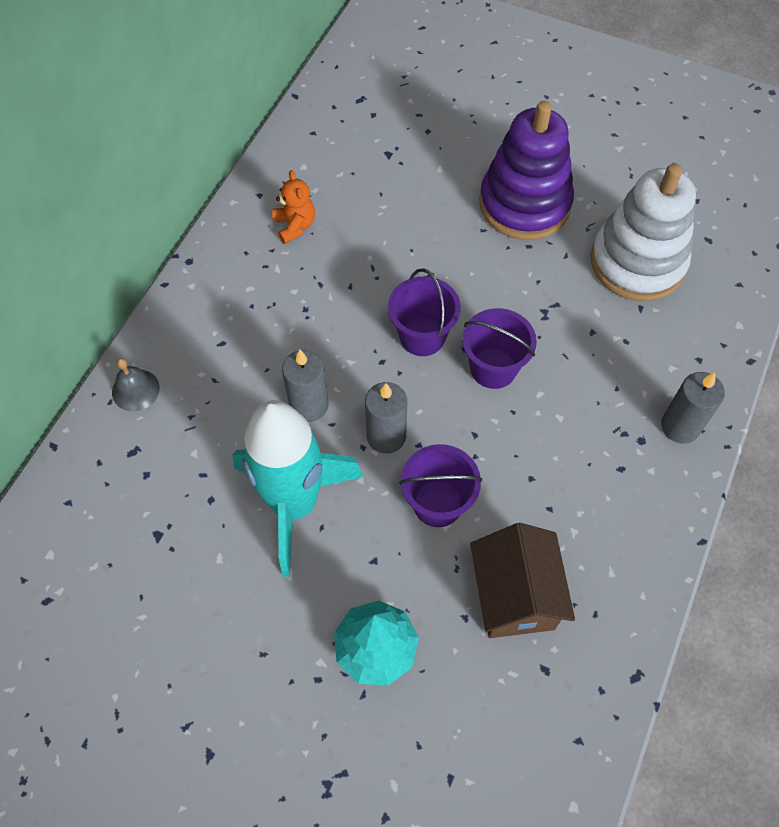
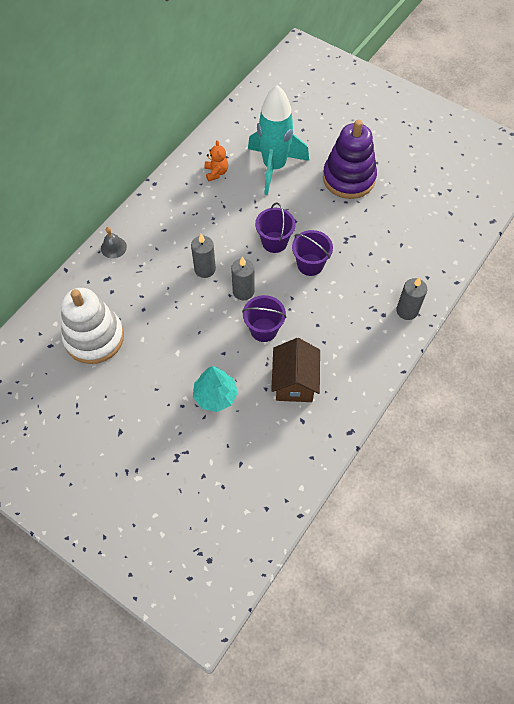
camera: 10 degrees right, 0 degrees up
(294, 504) = (187, 318): turquoise rocket -> turquoise rocket (274, 167)
(637, 262) = (405, 219): white stacking toy -> white stacking toy (94, 338)

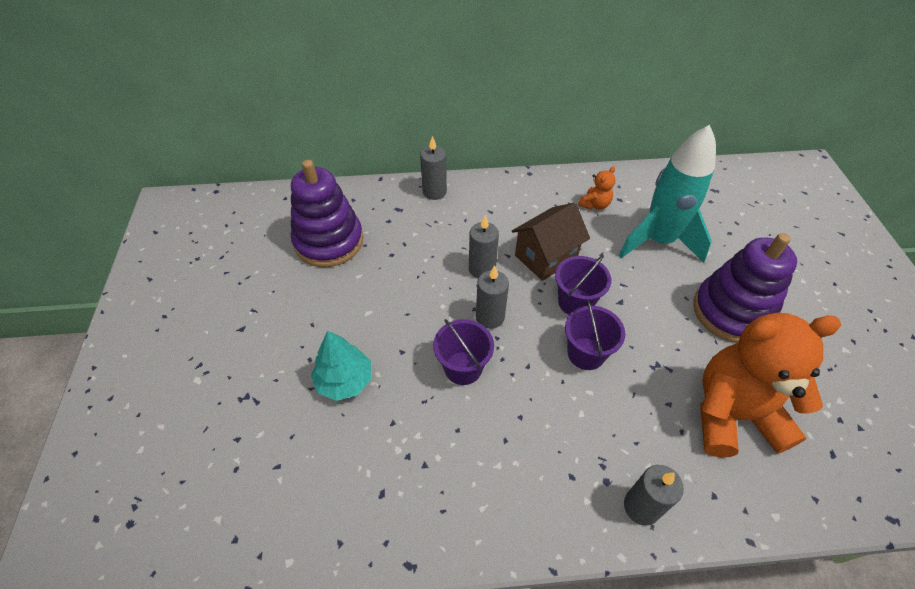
camera: 50 degrees right, 10 degrees down
(94, 338) = (329, 241): white stacking toy -> purple stacking toy
(113, 247) = (434, 192): grey bell -> grey candle
(294, 382) = (425, 447): brown house -> brown house (546, 257)
(399, 232) = (733, 414): none -> orange teddy bear

